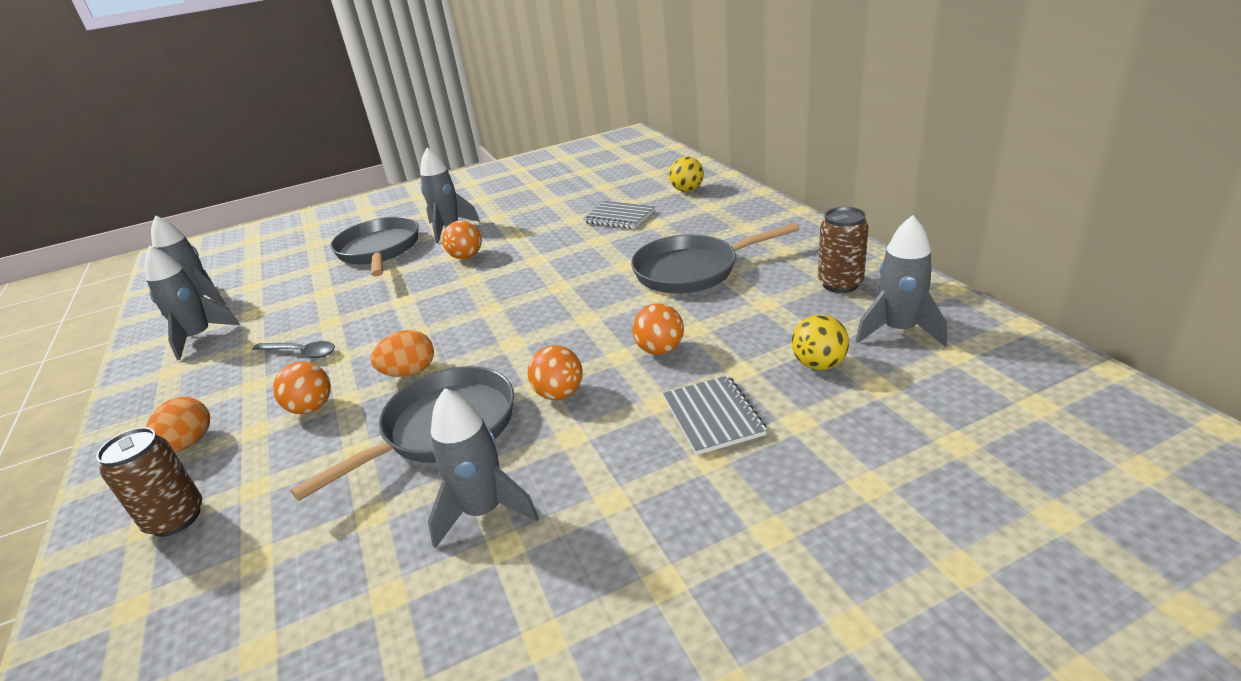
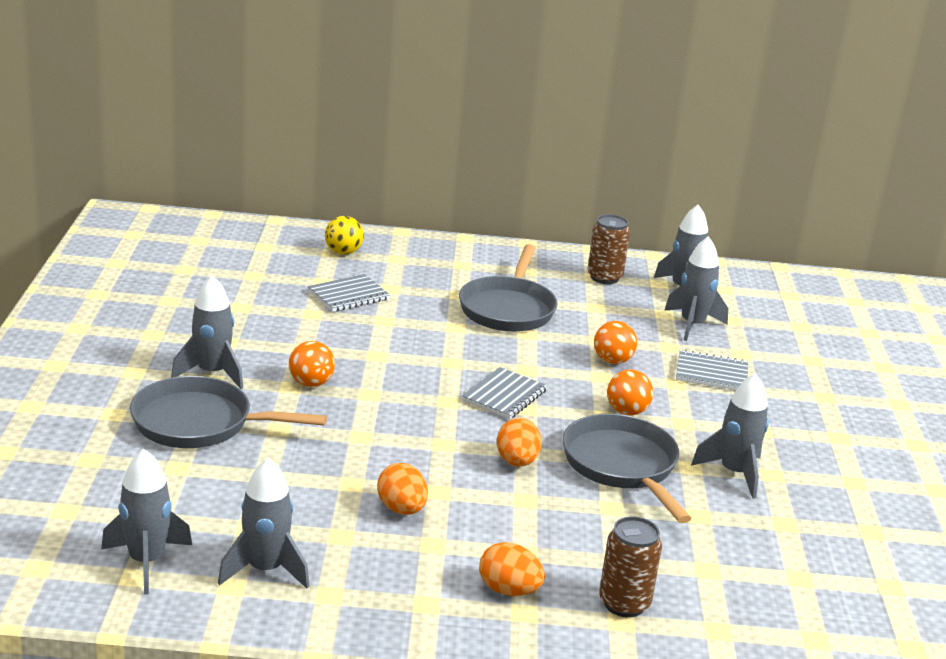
camera: 70 degrees left, 5 degrees down
(301, 353) = (401, 509): grey spoon -> orange egg
(311, 408) = (520, 518): orange ball -> none
(524, 326) = (504, 396): none -> grey notebook
(818, 364) = (692, 324): yellow ball -> grey rocket

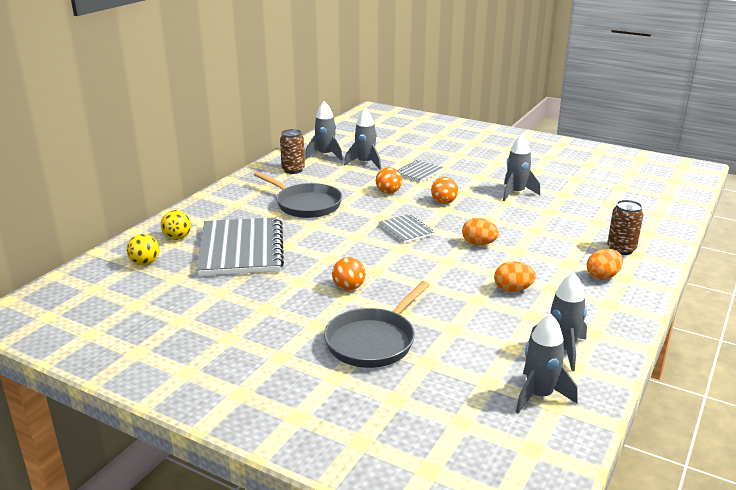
camera: 60 degrees left, 0 degrees up
(212, 373) = (308, 323): grey rocket -> none
(271, 250) = (145, 263): none -> yellow ball
(348, 295) = (241, 249): grey notebook -> grey notebook, size x2.07
(622, 466) = (497, 217): grey pan -> none

